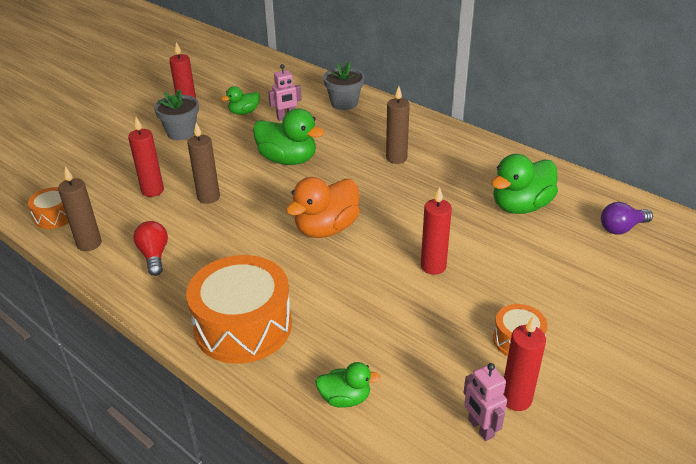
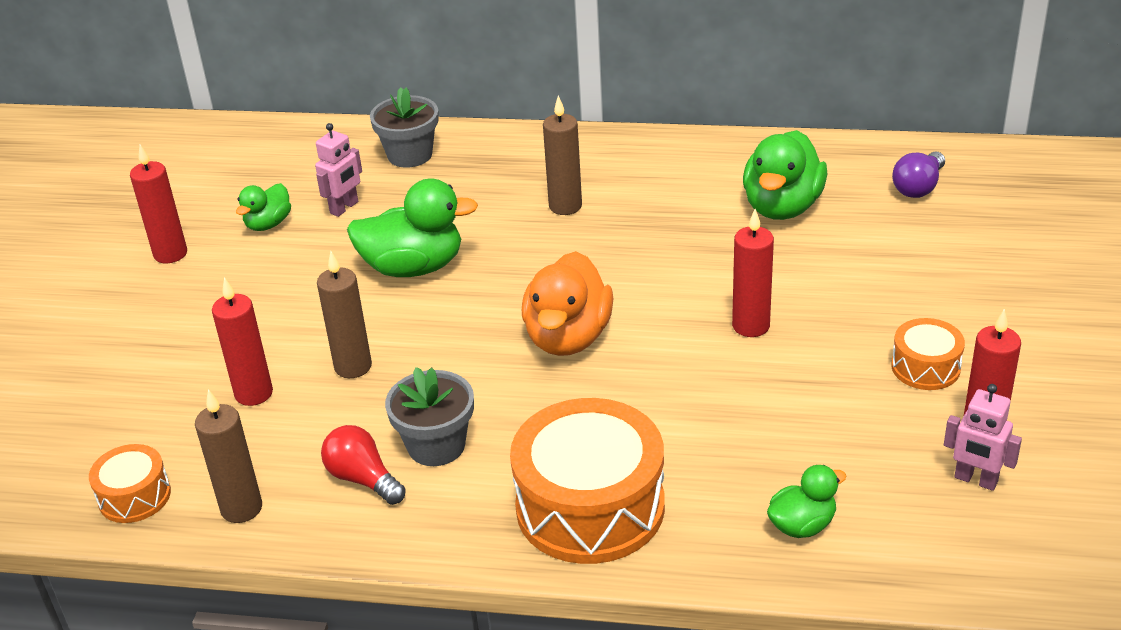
camera: 30 degrees left, 0 degrees up
(181, 132) = (199, 292): grey flower pot -> grey flower pot (436, 446)

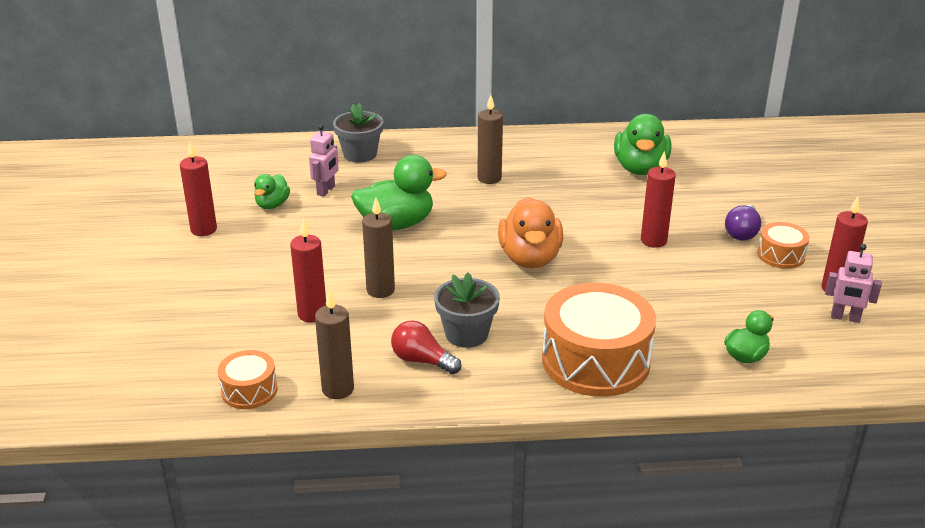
camera: 15 degrees left, 5 degrees down
(918, 187) = (725, 151): purple light bulb -> purple light bulb (742, 232)

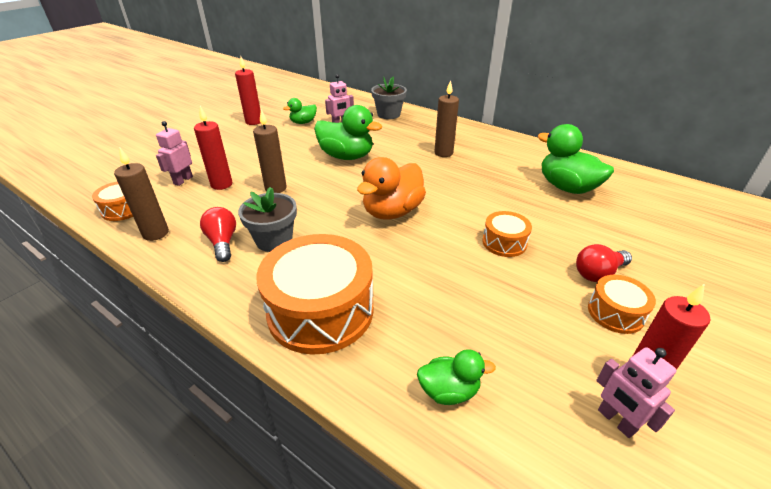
camera: 40 degrees right, 5 degrees up
(256, 331) = (183, 180): none -> pink robot
(640, 169) = (567, 187): green duck -> green duck turned 90 degrees clockwise
(653, 241) = (504, 242): red candle -> orange drum
(742, 232) = (598, 273): purple light bulb -> red light bulb

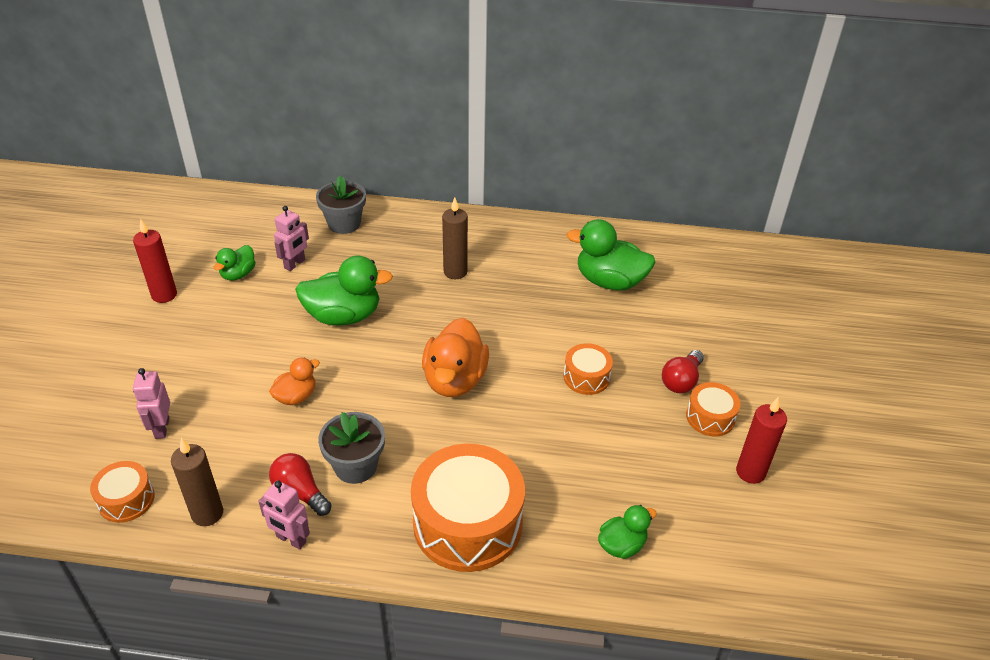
camera: 30 degrees left, 5 degrees up
(221, 184) = (221, 415): red candle -> none
(275, 188) = (296, 396): brown candle -> orange duck
(616, 421) = (746, 512): pink robot -> pink robot (291, 539)

